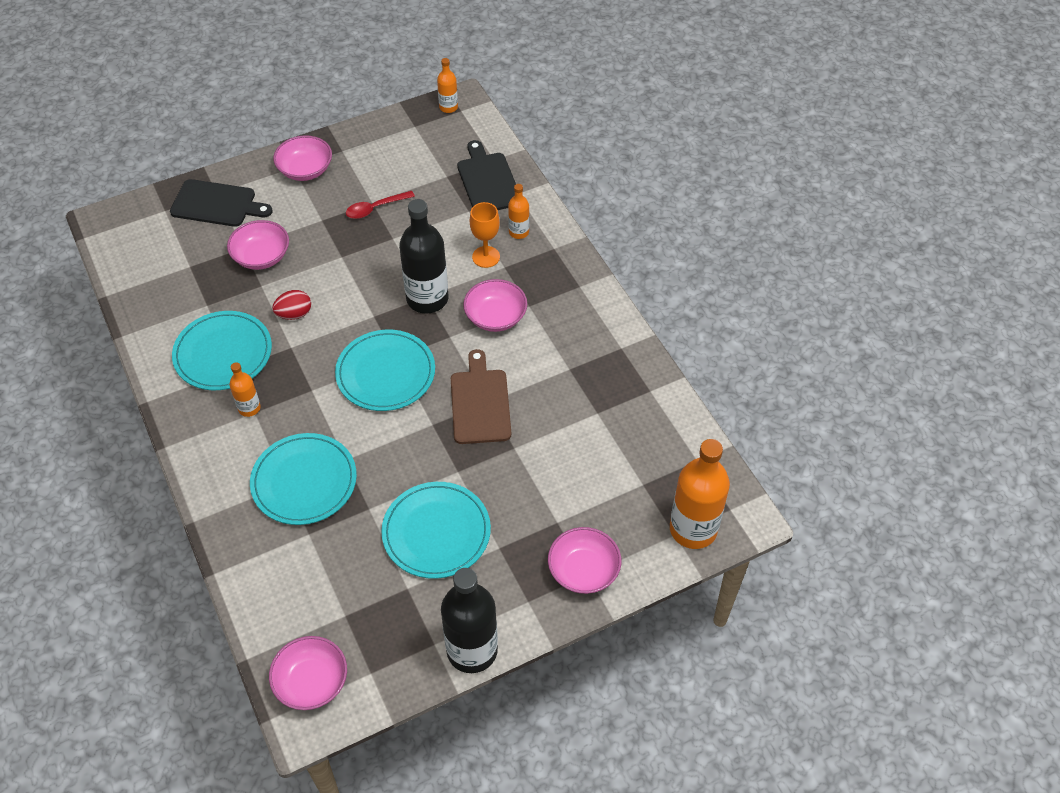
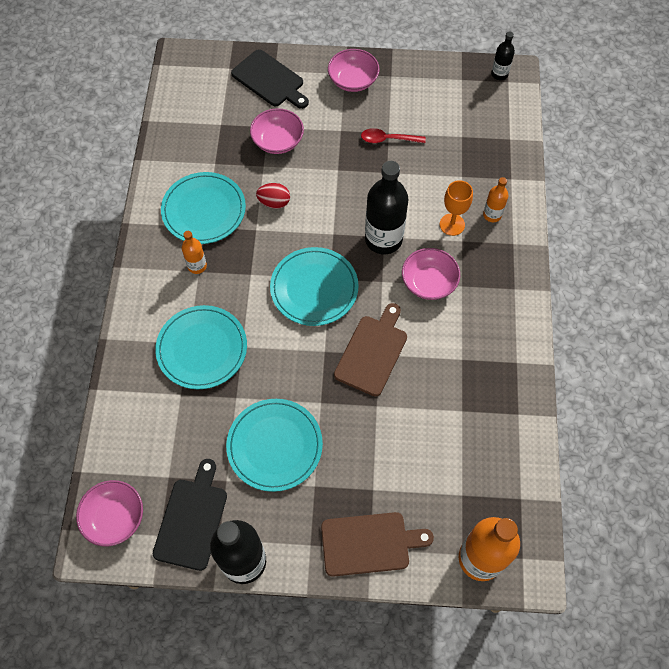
camera: 30 degrees right, 10 degrees up
(448, 107) = (499, 74): orange bottle -> black bottle
(488, 181) = (493, 156): black cutting board -> black cutting board (192, 520)
(583, 570) = (369, 543): pink bowl -> brown cutting board

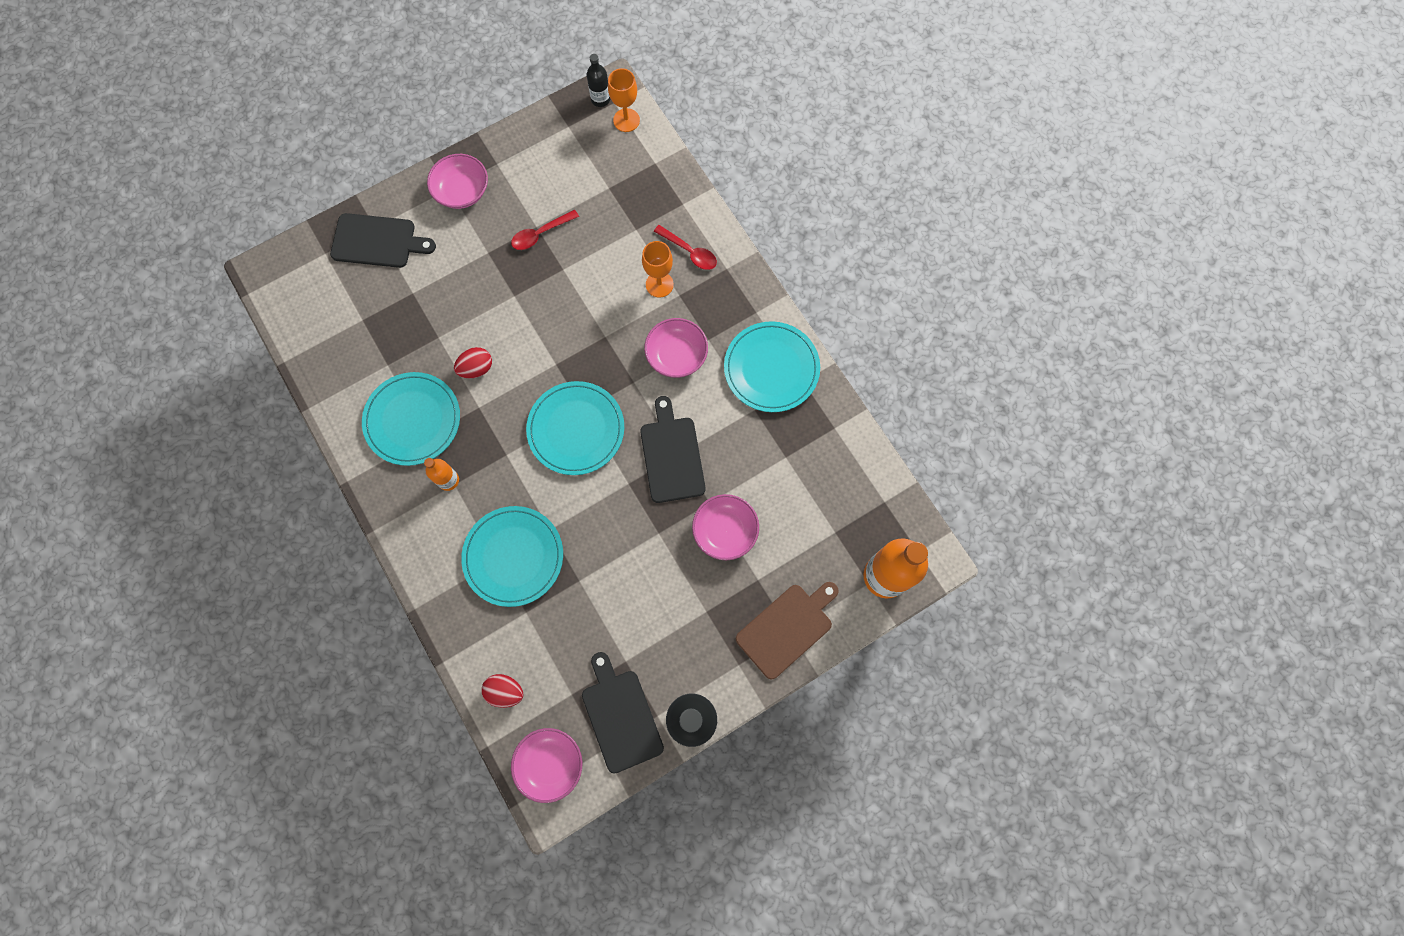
camera: 35 degrees left, 10 degrees up
(123, 441) = (505, 691): none -> red egg
(274, 446) = (646, 600): turquoise plate -> turquoise plate (771, 368)
(277, 141) = (433, 302): pink bowl -> pink bowl (725, 531)
(372, 352) = (672, 456): brown cutting board -> black cutting board
(383, 239) = (606, 339): black bottle -> none
(492, 215) = (689, 252): orange bottle -> red spoon
(509, 98) = (626, 120): none -> orange goblet

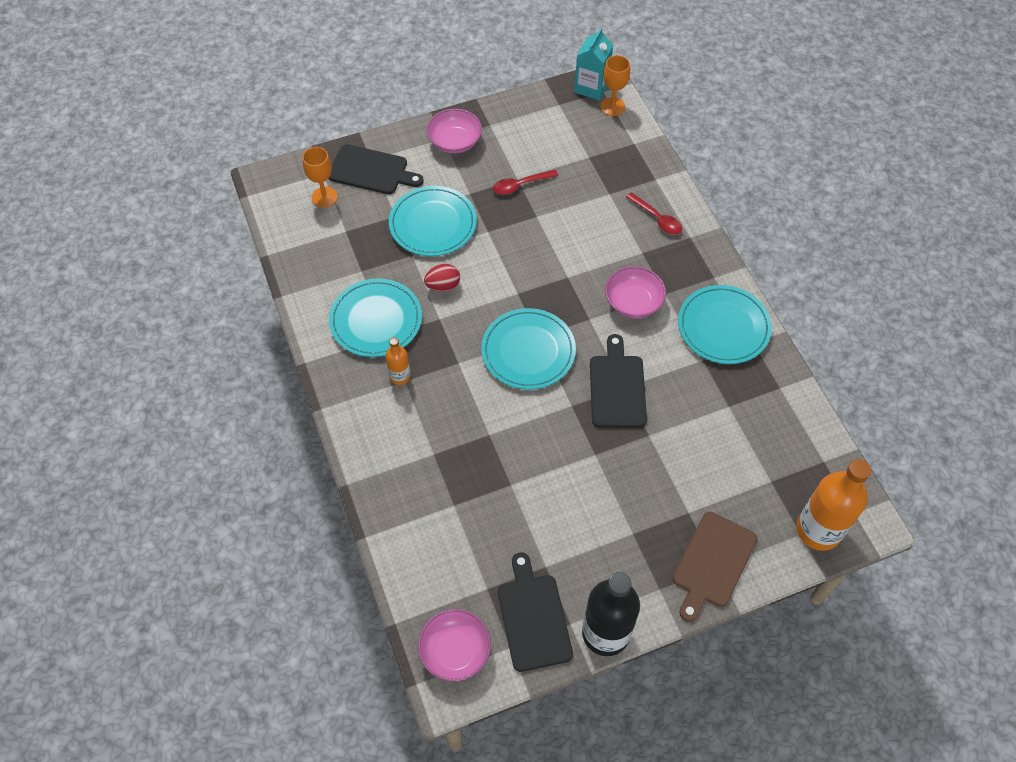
camera: 10 degrees right, 15 degrees down
(505, 691) = (422, 574): red egg -> none
(513, 556) = (450, 453): turquoise plate -> turquoise plate (433, 224)
(600, 99) = (591, 87): black bottle -> turquoise carton
(659, 284) = (625, 241): orange goblet -> orange goblet (324, 197)
(725, 531) = (661, 463): pink bowl -> none
(787, 628) = (712, 563): brown cutting board -> brown cutting board turned 150 degrees clockwise

